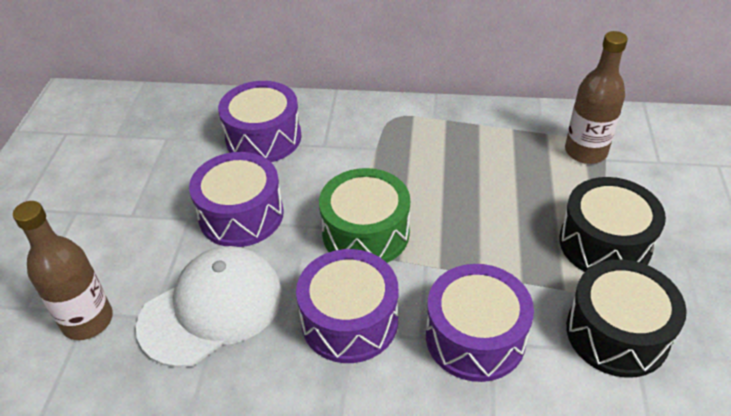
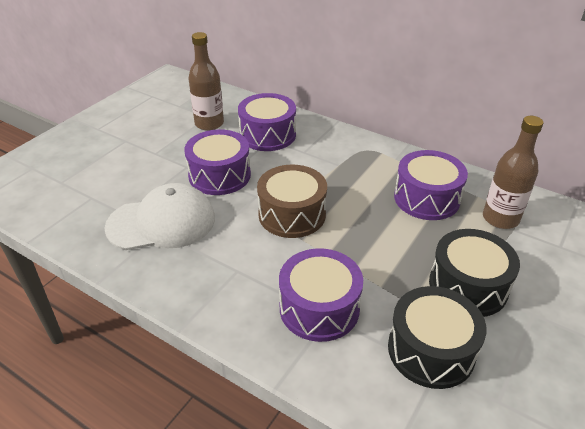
camera: 25 degrees right, 5 degrees down
(87, 321) = (88, 202): brown bottle -> brown bottle (209, 124)
(349, 320) = (241, 263): purple drum -> purple drum (426, 198)
(366, 233) = (292, 214): green drum -> brown drum

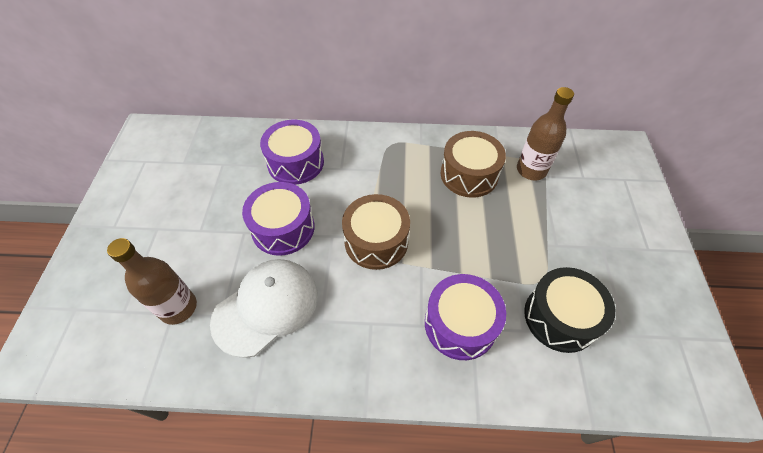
camera: 30 degrees left, 15 degrees up
(209, 124) = (230, 172): brown bottle -> brown bottle (178, 307)
(426, 198) = (469, 174): purple drum -> brown drum
(468, 286) = (548, 245): black drum -> none

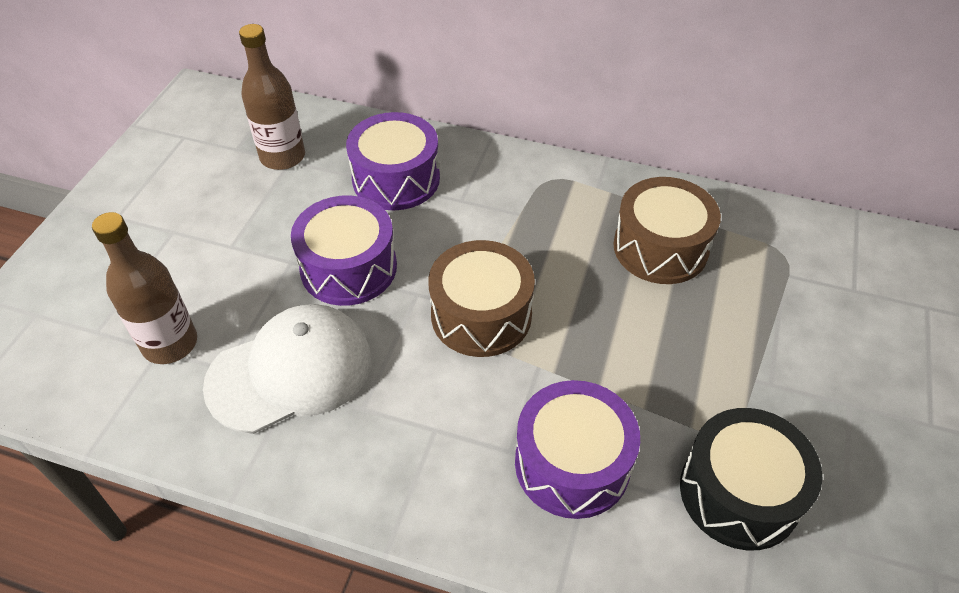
camera: 15 degrees right, 5 degrees down
(531, 170) = (767, 261): brown bottle -> brown bottle (282, 157)

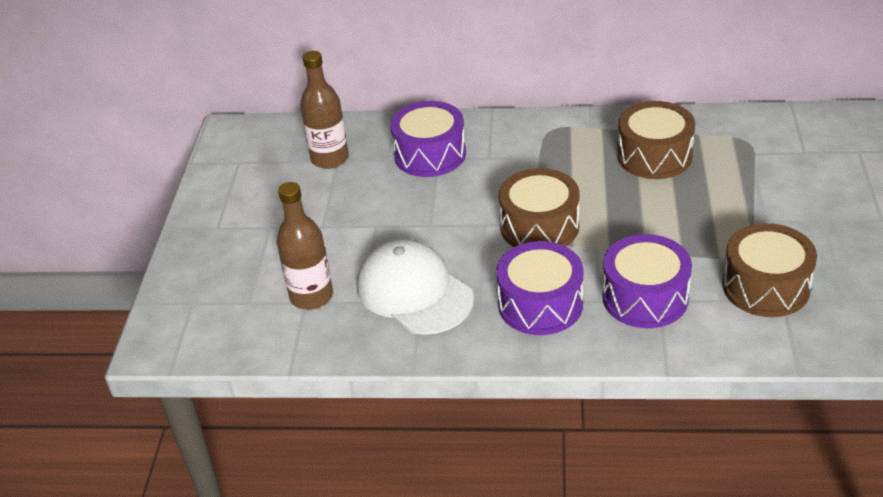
camera: 10 degrees left, 10 degrees down
(290, 371) = (414, 292): white cap -> white cap turned 90 degrees counterclockwise
(348, 267) = (423, 219): purple drum -> purple drum (540, 304)
(739, 492) = (766, 287): black drum -> brown drum

